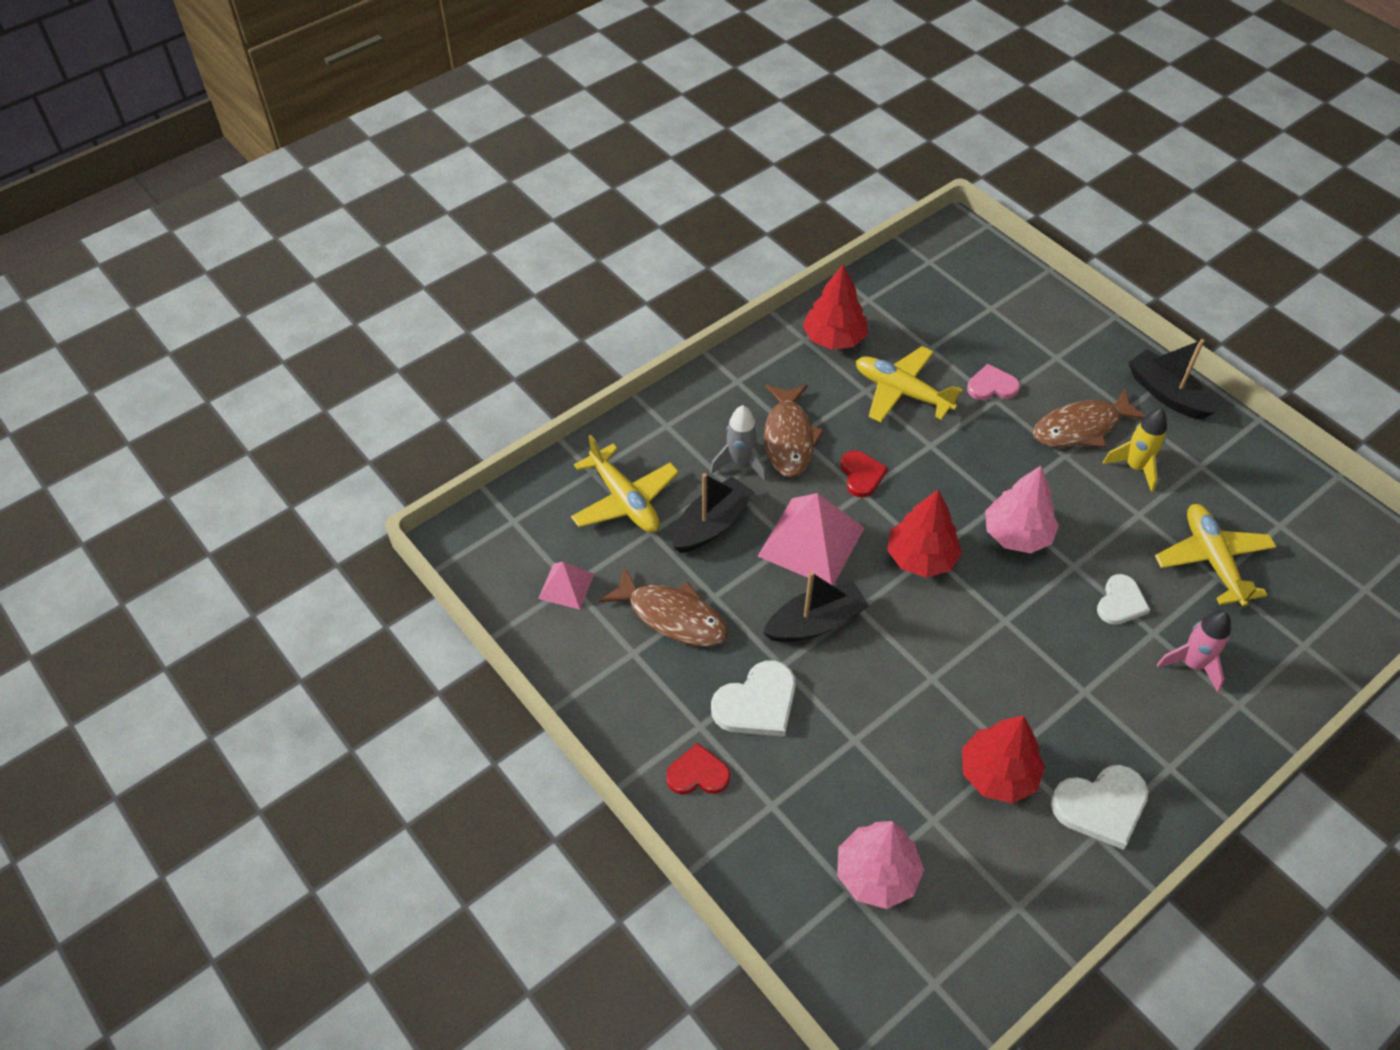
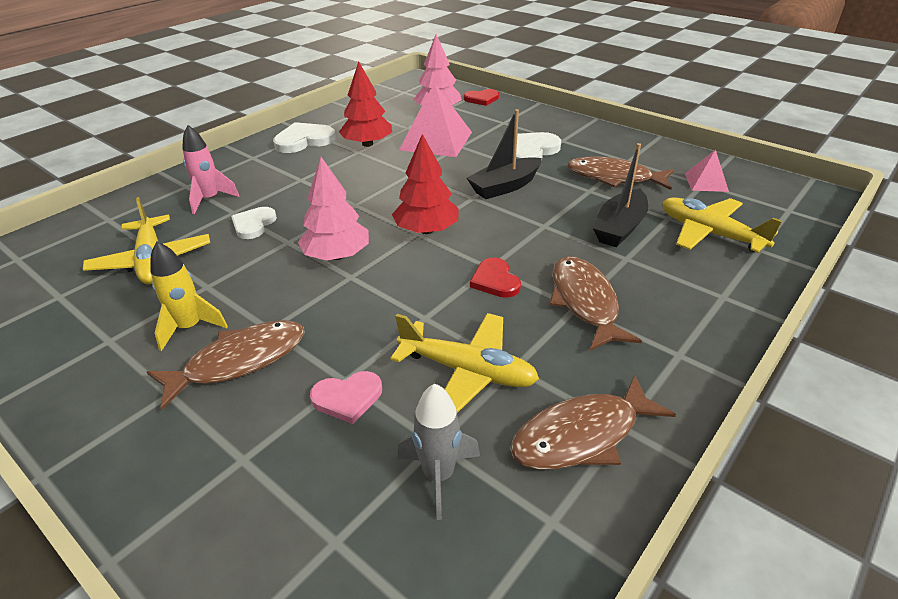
camera: 170 degrees right, 15 degrees down
(698, 774) = (553, 126): red heart -> red heart (481, 99)
(740, 464) = (622, 273): grey rocket -> grey rocket (438, 475)
(811, 541) = (526, 228): pink pyramid -> pink pyramid (436, 141)
(834, 338) = (582, 435): red tree -> brown fish
(1166, 394) = (98, 424): black boat -> none

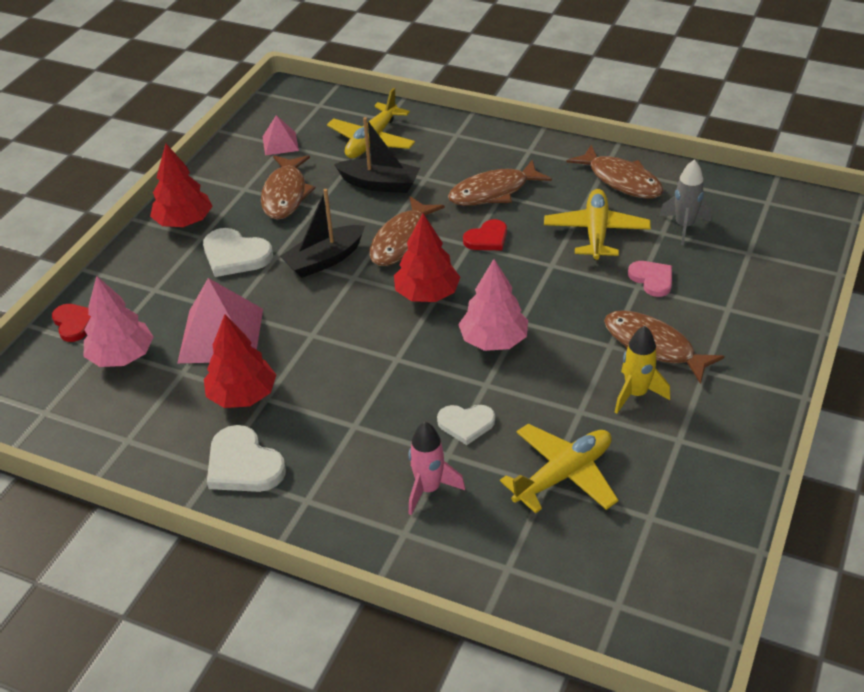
camera: 105 degrees left, 5 degrees up
(505, 187) = (324, 260): black boat -> black boat turned 105 degrees clockwise
(516, 228) = (402, 240): none -> brown fish
(585, 135) = (184, 222): none -> red tree

